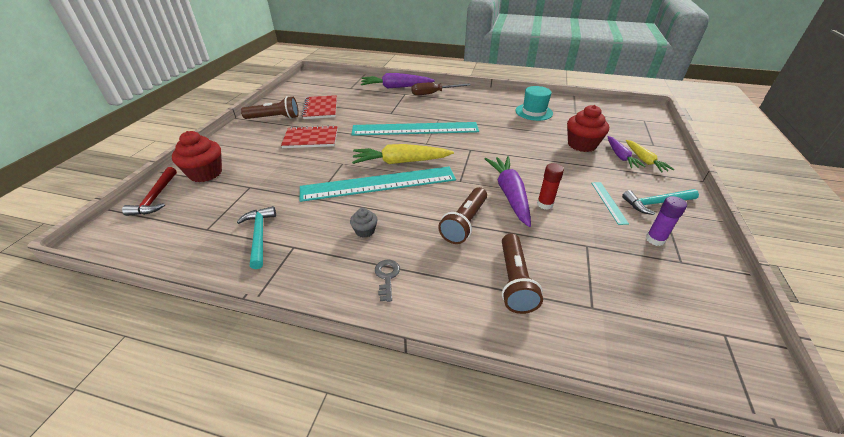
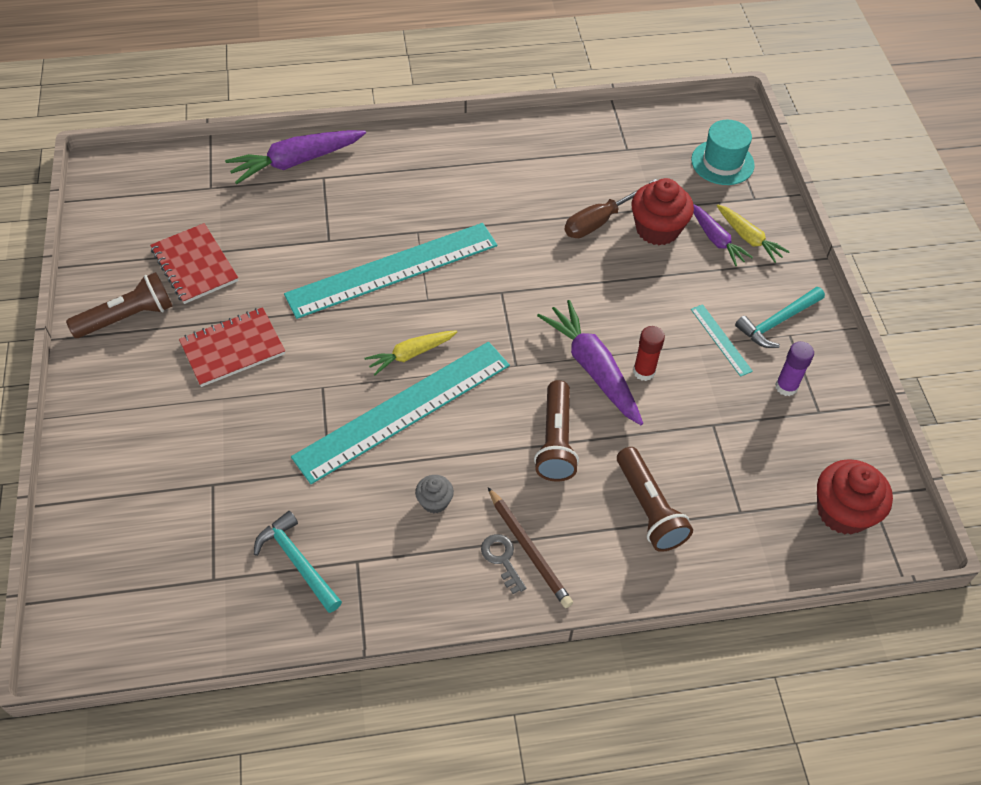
camera: 25 degrees left, 15 degrees up
(156, 197) = (81, 556): red hammer -> none
(205, 173) = (117, 483): red cupcake -> red cupcake (842, 511)
(401, 162) = (411, 354): yellow carrot -> yellow carrot, size x0.60
(409, 277) = (529, 549): none -> brown pencil
(433, 93) = (374, 162): brown screwdriver -> brown screwdriver (601, 220)
(534, 112) = (563, 167): turquoise hat -> turquoise hat (722, 162)

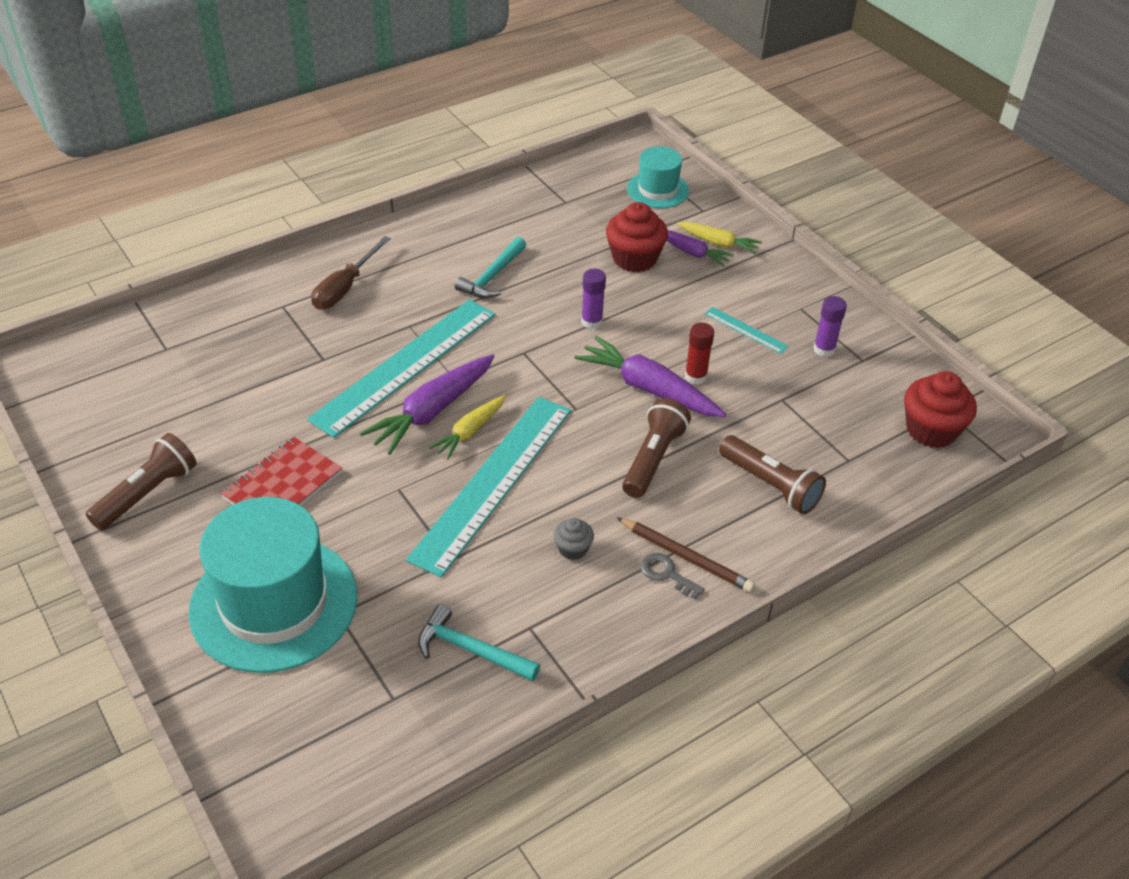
camera: 25 degrees left, 10 degrees down
(169, 454) = (274, 603): none -> turquoise hat
(195, 265) = (193, 423): red notebook -> none
(296, 162) = (245, 300): purple carrot -> purple carrot (432, 411)
(556, 441) = (653, 459): brown flashlight -> brown flashlight turned 135 degrees counterclockwise
(580, 282) = (592, 322): none -> purple glue stick
(601, 220) = (579, 266): brown screwdriver -> brown screwdriver (345, 288)
(777, 322) = (784, 301): turquoise hammer -> turquoise hammer (492, 276)

